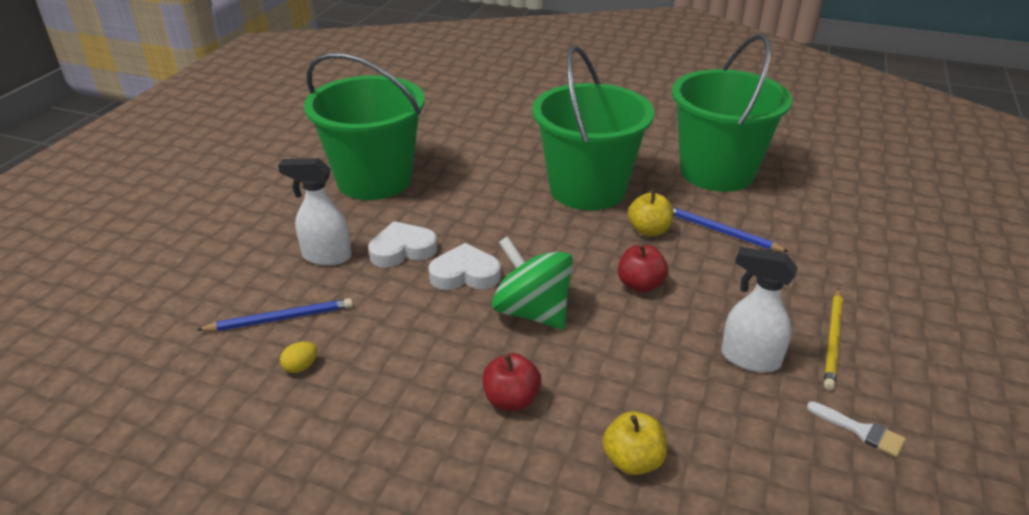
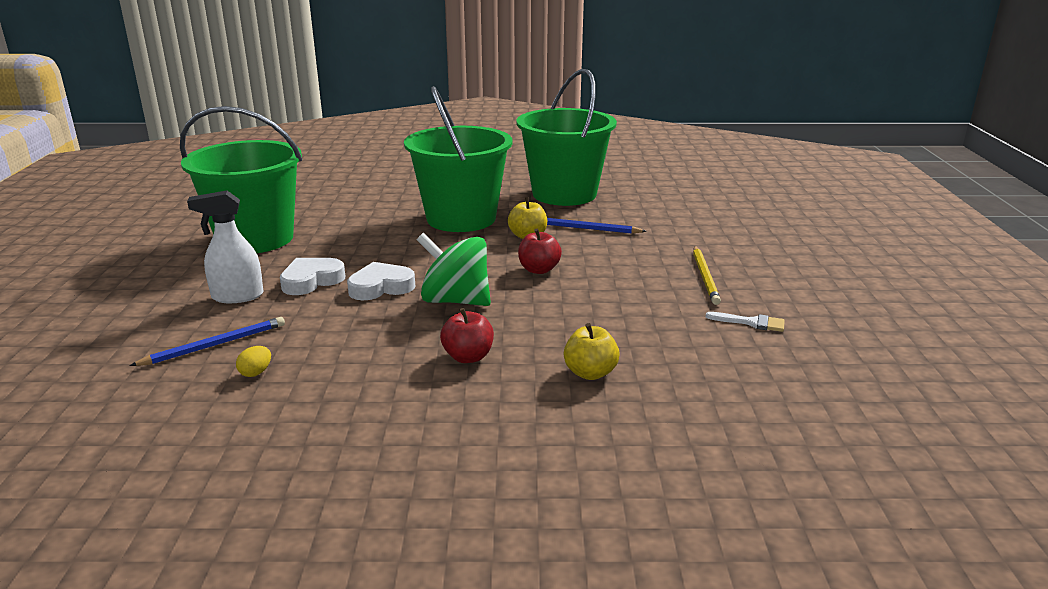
camera: 20 degrees left, 10 degrees down
(749, 358) = (649, 298): white spray bottle -> none

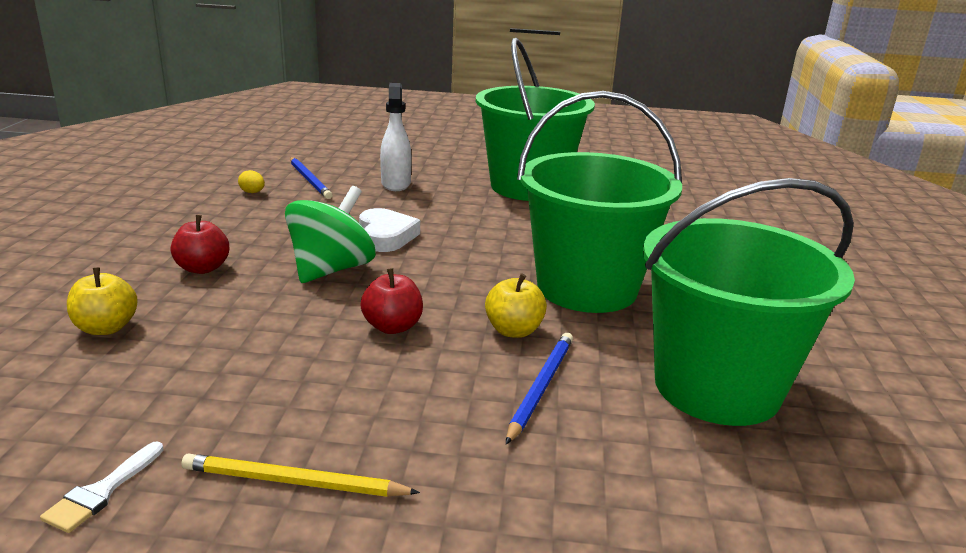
camera: 95 degrees right, 0 degrees up
(311, 281) = (416, 208): white heart -> none

